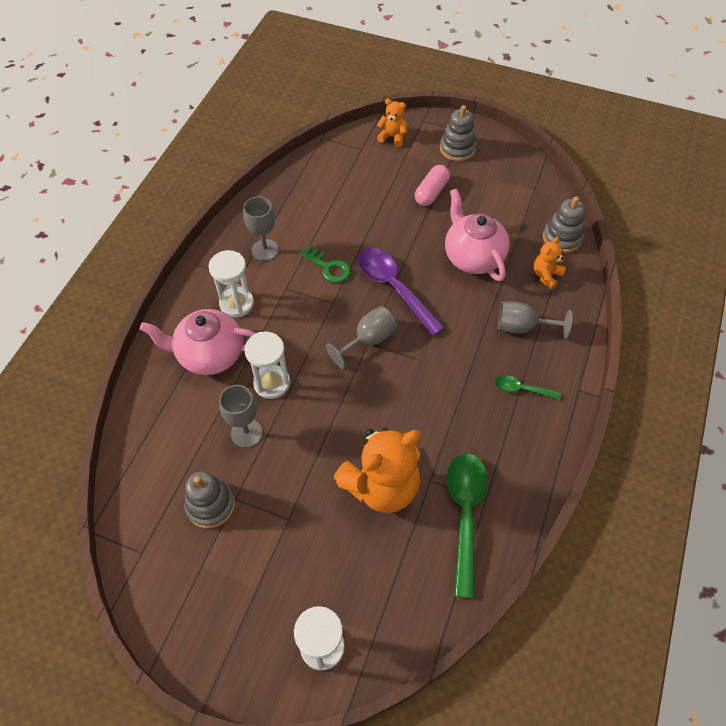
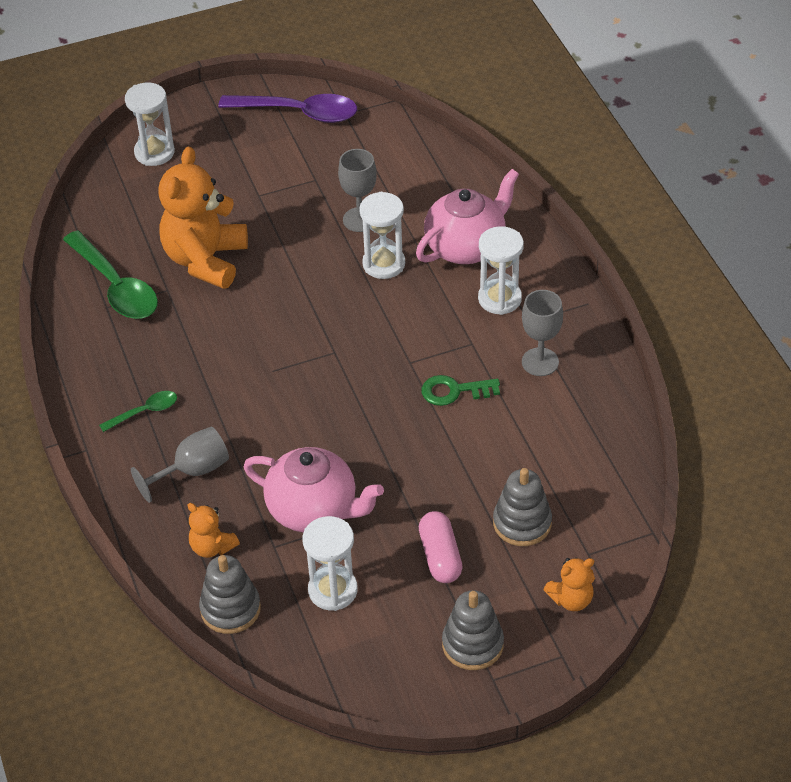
camera: 140 degrees right, 10 degrees down
(210, 505) = (329, 165): grey stacking toy -> grey stacking toy (522, 523)
(368, 340) = (336, 354): grey goblet -> none
(394, 288) = (365, 418): purple spoon -> purple spoon (298, 113)
(500, 212) = (332, 590): none -> white hourglass
(546, 275) = (212, 547): orange teddy bear -> orange teddy bear turned 135 degrees clockwise

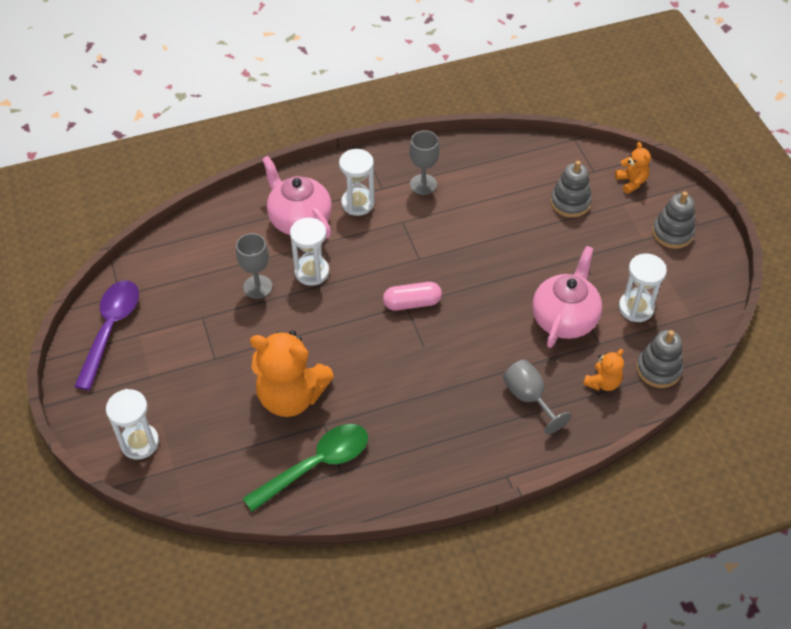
camera: 90 degrees left, 5 degrees up
(145, 412) = (466, 434): green spoon -> none
(440, 556) = (601, 247): pink capsule -> pink capsule (412, 303)
(454, 391) = (449, 233): green key -> none

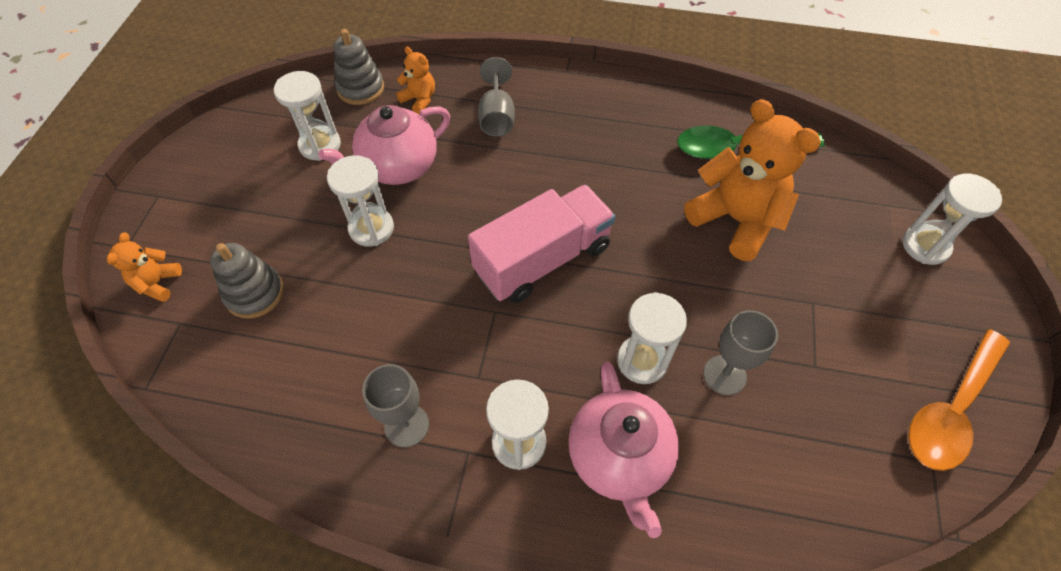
camera: 150 degrees left, 5 degrees up
(110, 329) = (951, 410): purple spoon -> orange spoon
(412, 303) = (542, 259): pink capsule -> pink truck
(540, 269) = (371, 228): none -> white hourglass
(603, 382) = (419, 100): orange teddy bear -> orange teddy bear turned 60 degrees clockwise
(672, 233) = (194, 199): grey stacking toy -> none

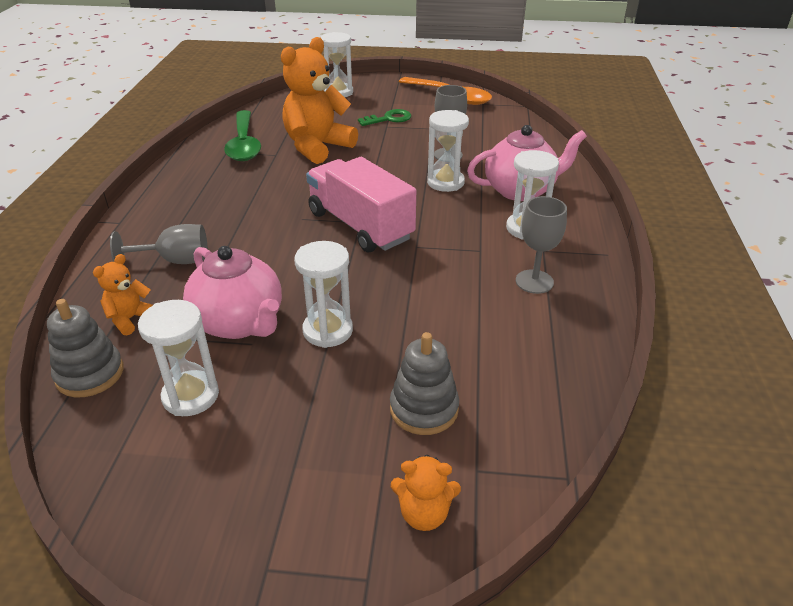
camera: 95 degrees left, 20 degrees down
(839, 308) = (389, 119): none -> green key

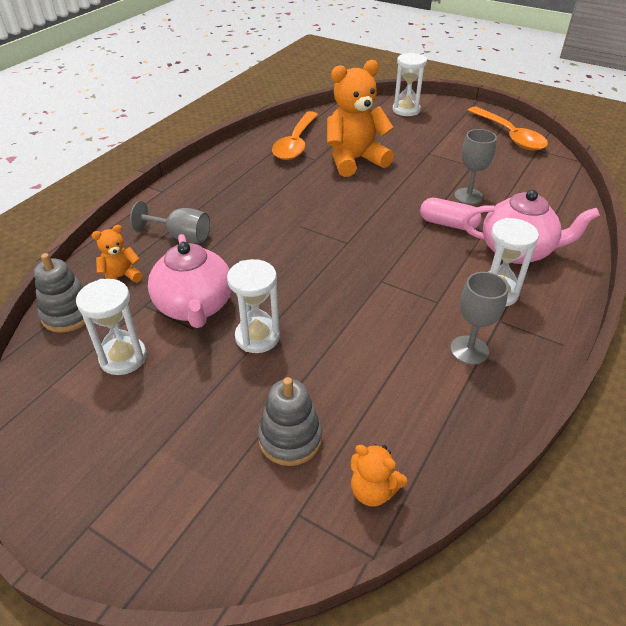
camera: 25 degrees right, 5 degrees up
(244, 144) = (296, 143): green spoon -> orange spoon
(360, 226) = (344, 246): pink truck -> none
(389, 119) = (435, 146): green key -> none
(424, 513) = (230, 534): orange teddy bear -> orange teddy bear (373, 490)
(445, 182) = (448, 224): white hourglass -> pink capsule

